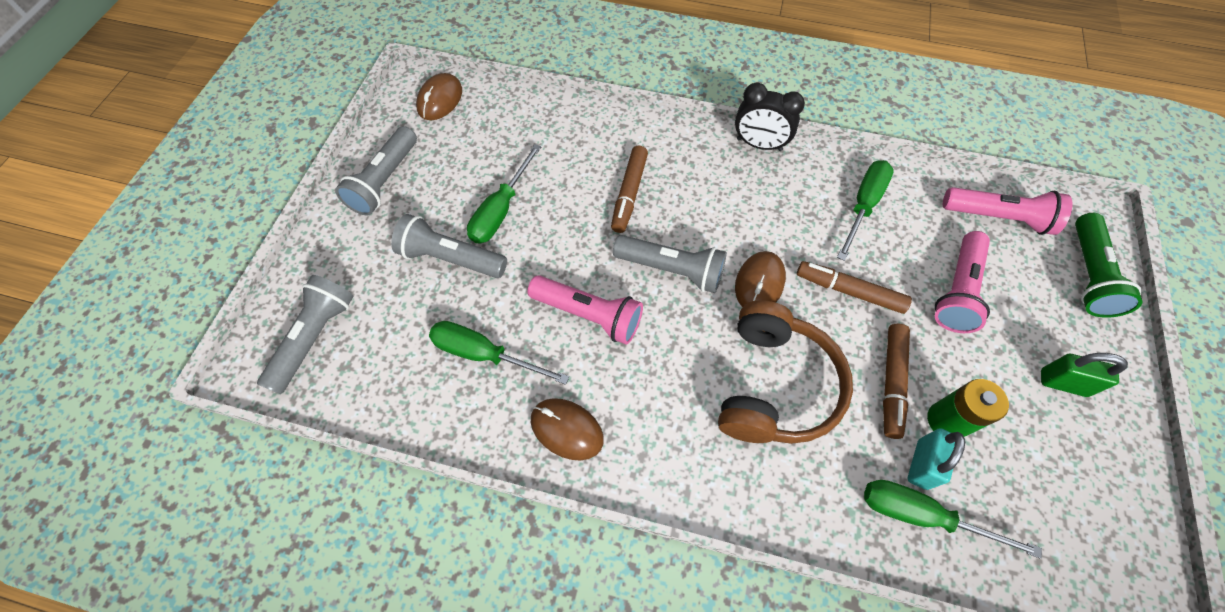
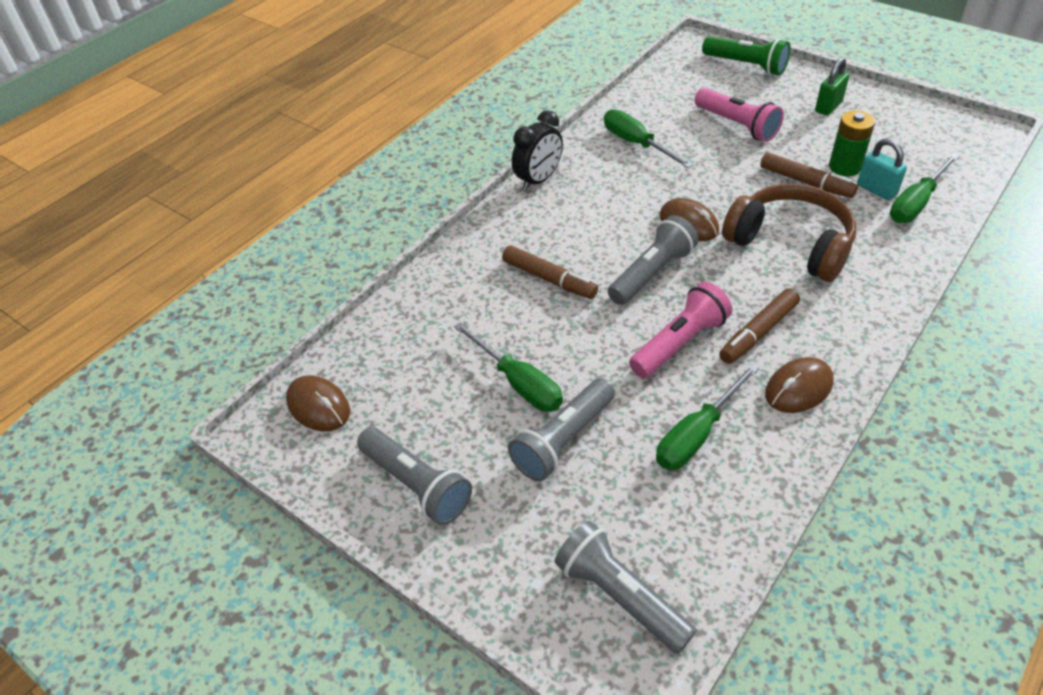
camera: 65 degrees left, 15 degrees down
(849, 291) = (716, 177): brown marker -> brown marker (758, 332)
(998, 217) = (680, 85): pink flashlight -> none

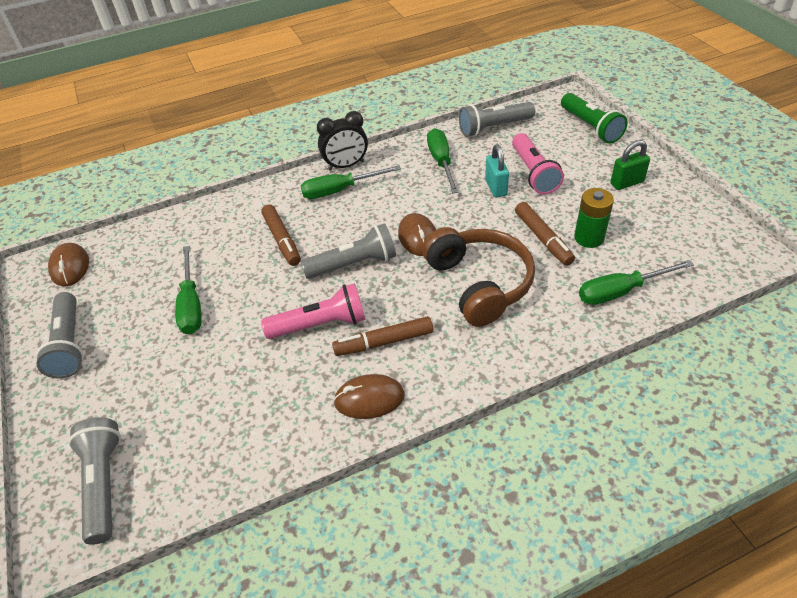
camera: 30 degrees right, 0 degrees up
(563, 440) = (178, 357): grey flashlight -> grey flashlight (494, 127)
(697, 435) = (264, 397): green screwdriver -> green screwdriver (340, 190)
(876, 190) = (597, 267): turquoise padlock -> turquoise padlock (495, 188)

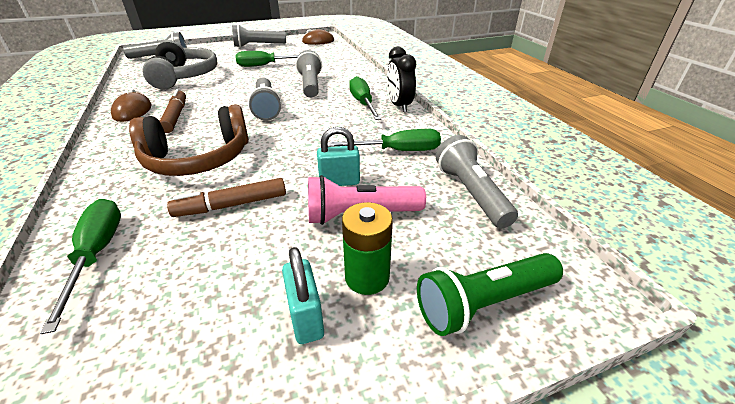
camera: 90 degrees right, 10 degrees down
(230, 394) = (184, 76): none -> grey headphones
(282, 240) = (310, 85): brown marker -> grey flashlight
(320, 324) = (214, 97): pink flashlight -> none
(418, 237) = (282, 133): brown mouse -> none
(589, 238) = (207, 244): green battery -> green battery (367, 277)
(626, 183) = (306, 318): green padlock -> turquoise padlock

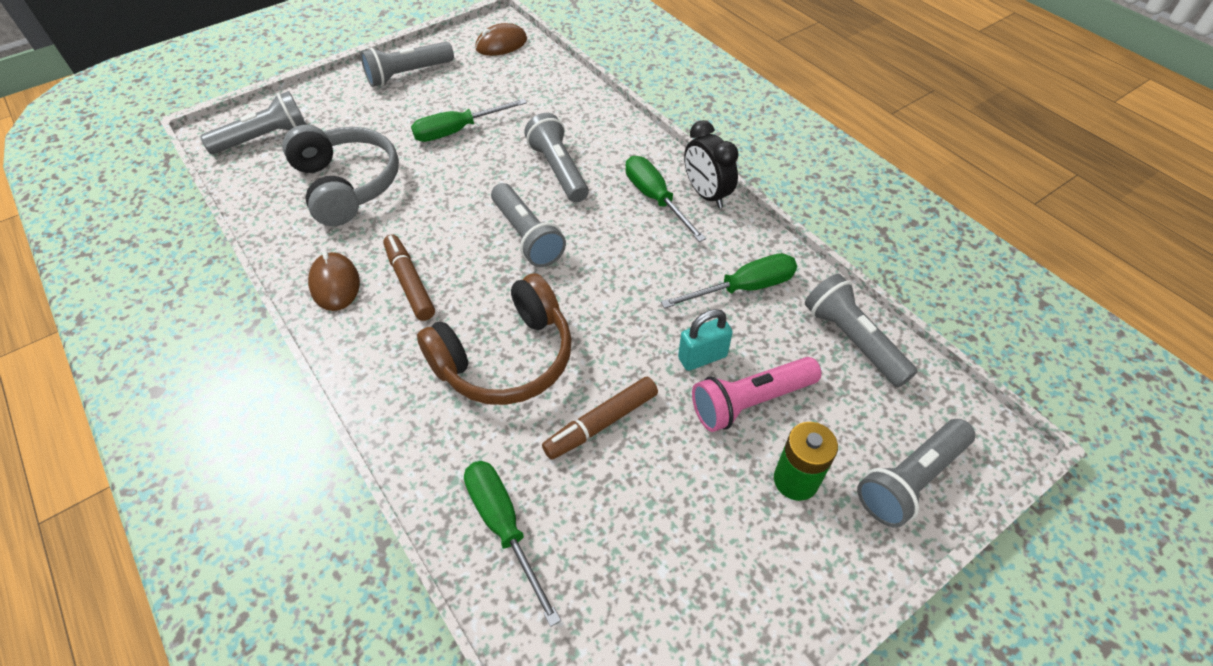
camera: 15 degrees left, 15 degrees up
(306, 318) = (763, 539): turquoise padlock -> none
(484, 303) = (910, 480): green flashlight -> grey flashlight

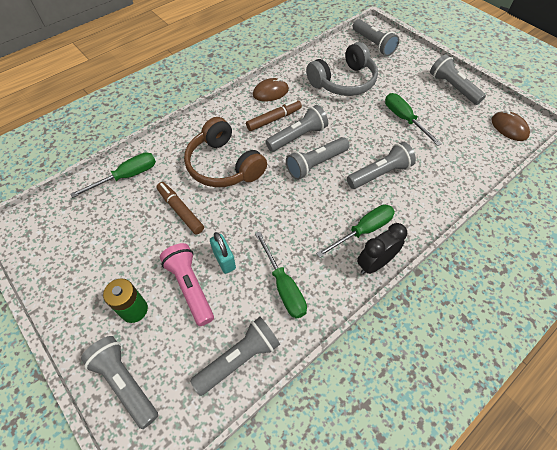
camera: 85 degrees right, 5 degrees up
(462, 253) = (297, 137): none -> grey flashlight

